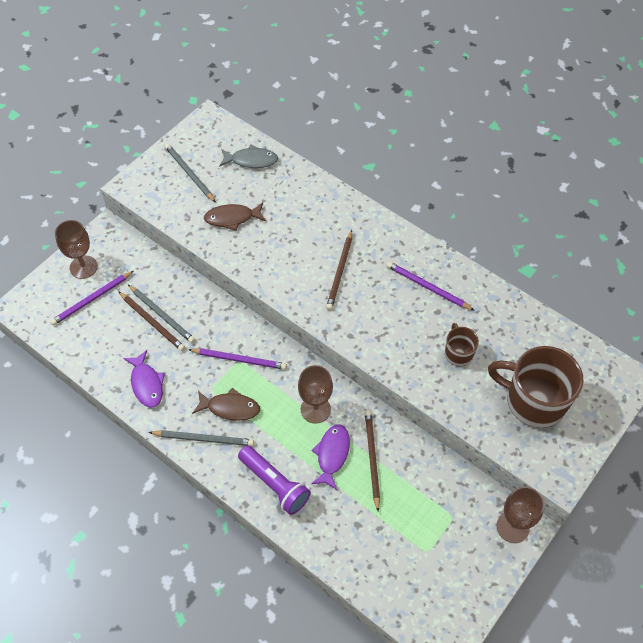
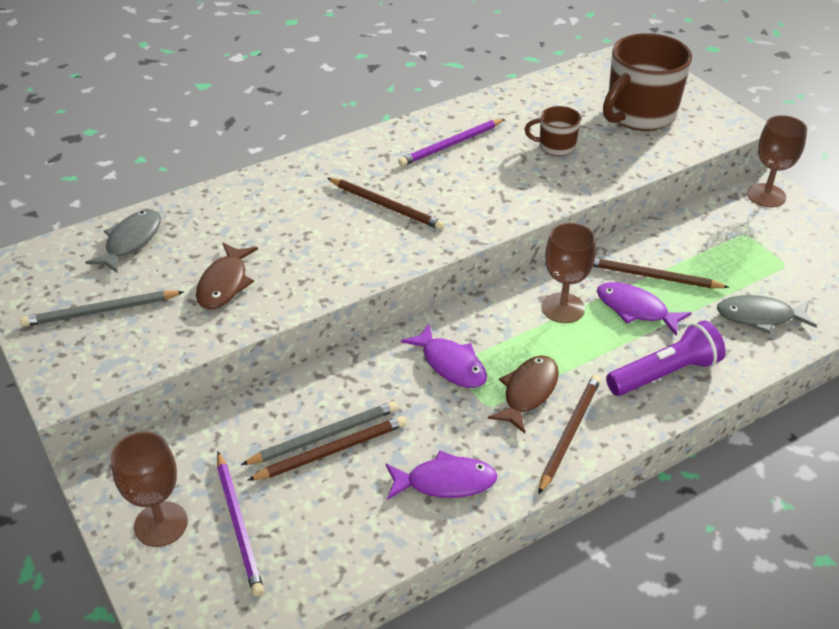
camera: 70 degrees left, 15 degrees down
(204, 439) = (569, 433): grey pencil -> brown pencil
(239, 359) = (451, 364): purple pencil -> purple fish
(357, 538) = (759, 316): none -> grey fish

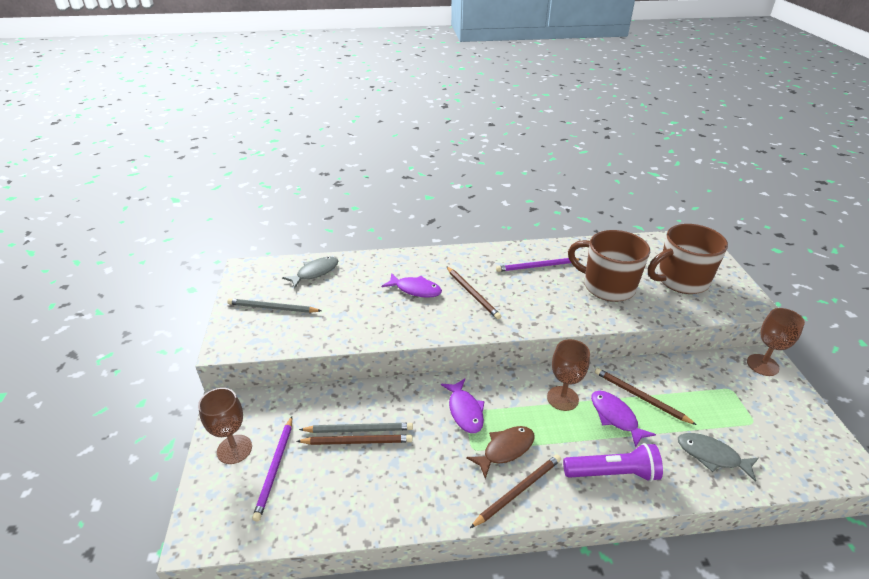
camera: 25 degrees right, 5 degrees down
(224, 284) = (348, 313): brown fish -> none
(445, 482) = (414, 492): purple fish -> purple fish (415, 289)
(555, 147) = (607, 286): brown mug -> brown mug, size x2.00

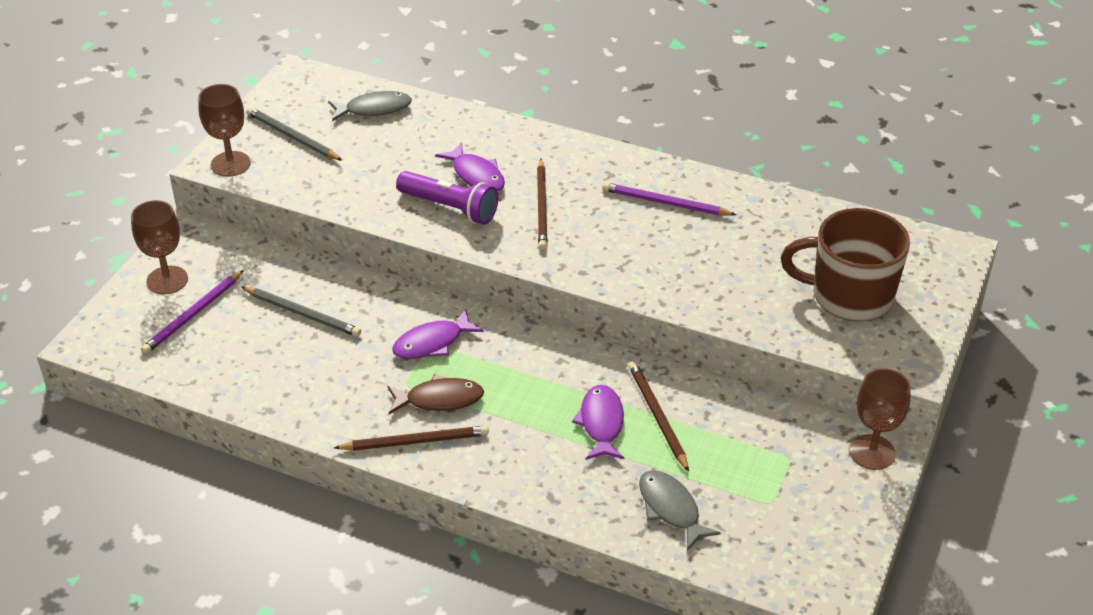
camera: 30 degrees right, 5 degrees up
(357, 441) = (292, 324): brown pencil -> none
(465, 411) = (432, 343): purple fish -> purple fish turned 45 degrees clockwise
(562, 398) = (559, 378): brown goblet -> brown goblet (230, 164)
(607, 286) = (732, 264): brown mug -> none
(612, 473) = (534, 472): purple flashlight -> purple flashlight (450, 208)

